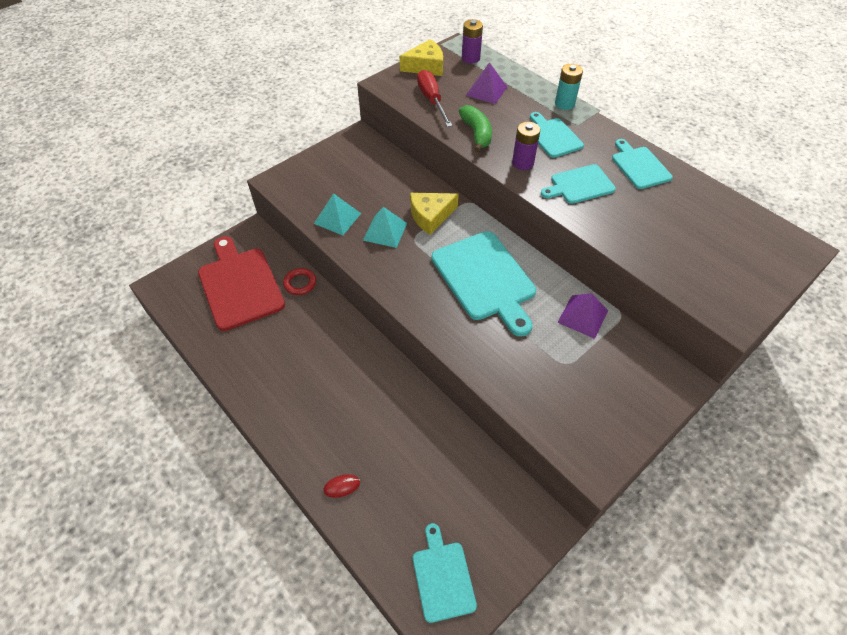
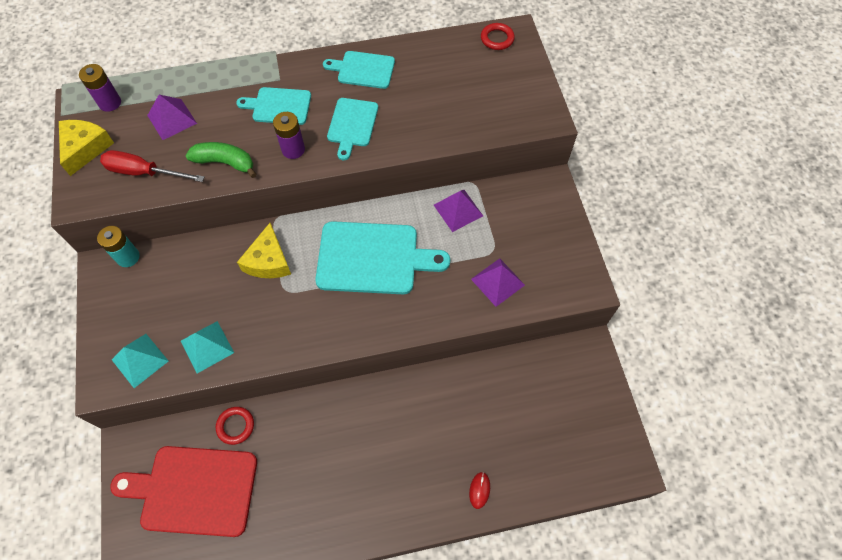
camera: 60 degrees left, 10 degrees up
(385, 231) = (258, 311): turquoise pyramid -> turquoise pyramid (140, 360)
(442, 577) = (593, 448): turquoise cutting board -> none
(536, 382) = (497, 282): none -> purple pyramid
(564, 104) = (244, 70): turquoise battery -> turquoise battery (128, 257)
(778, 238) = (497, 39): none -> red ring

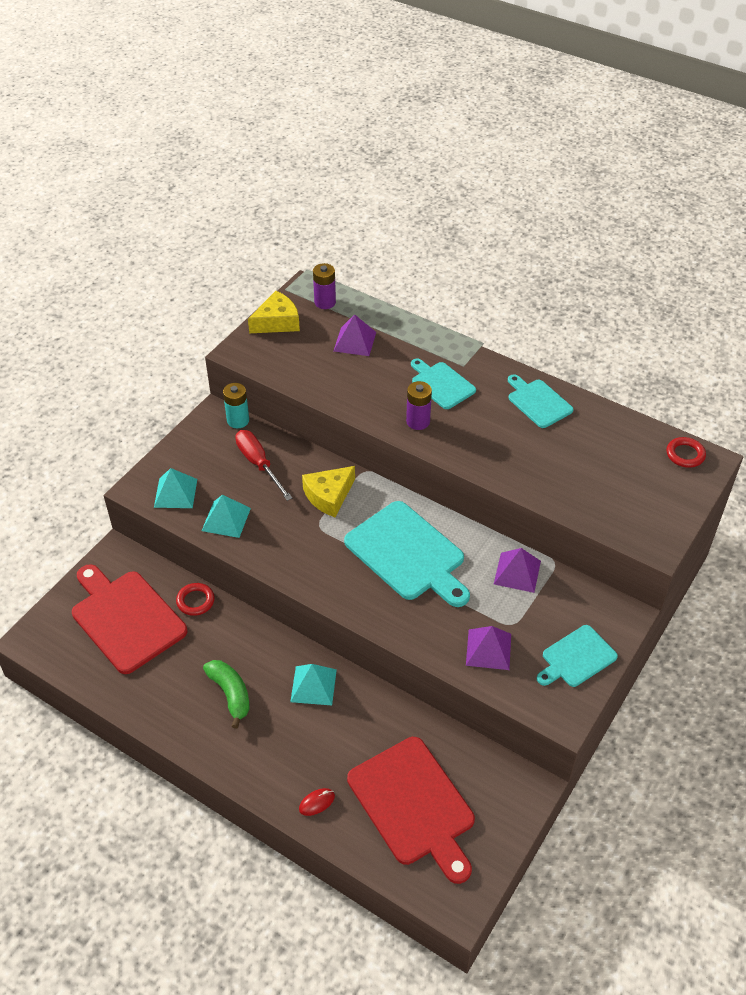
camera: 45 degrees right, 15 degrees down
(144, 172) = (298, 364): red screwdriver -> red screwdriver (259, 464)
(225, 162) = (359, 396): green banana -> green banana (230, 694)
(352, 125) = (483, 435): turquoise cutting board -> turquoise cutting board (577, 658)
(389, 409) = (313, 685): none -> turquoise pyramid
(538, 429) = (414, 805): none -> red cutting board

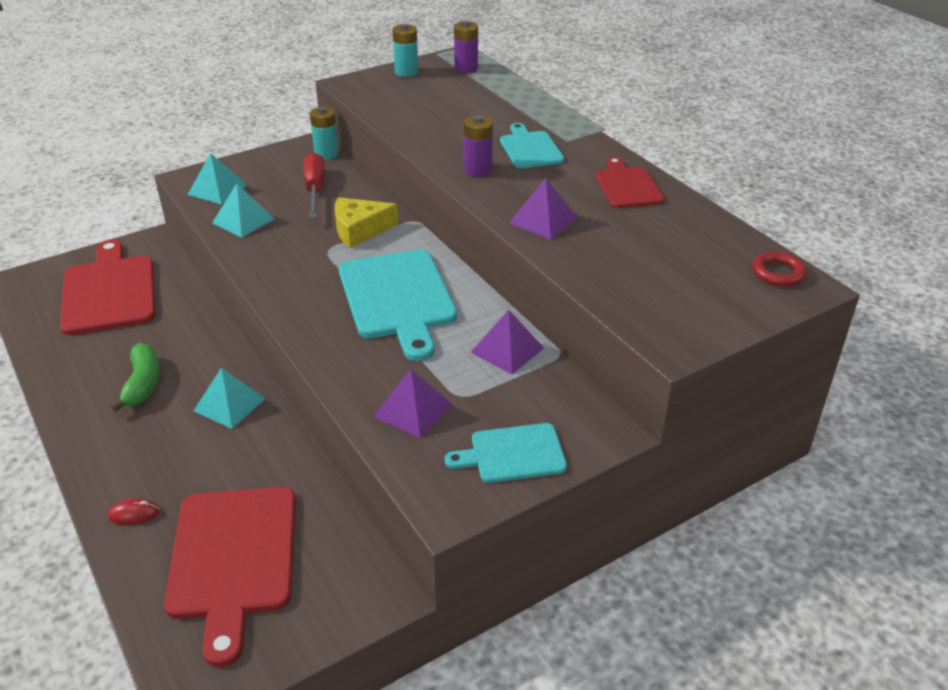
camera: 25 degrees right, 10 degrees down
(195, 601) = (183, 298): red ring -> none
(277, 322) = (406, 72): yellow cheese -> turquoise battery
(355, 341) = (469, 100): purple pyramid -> purple pyramid (543, 220)
(538, 402) = (627, 186): turquoise cutting board -> red cutting board

